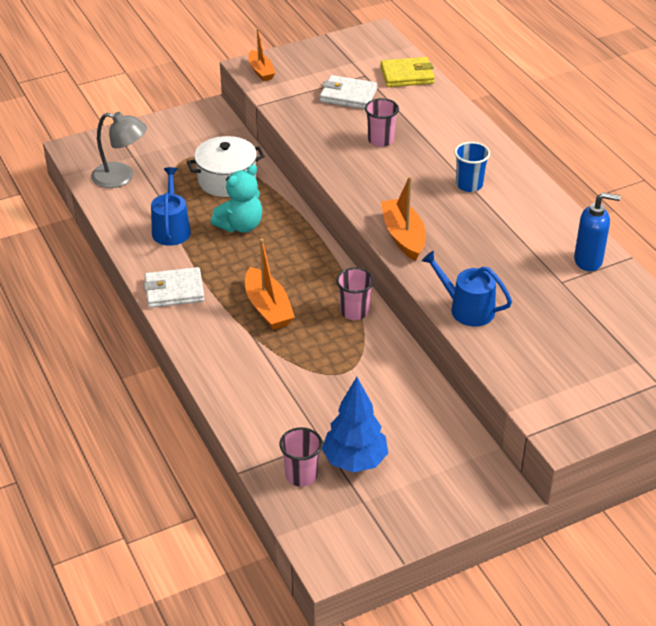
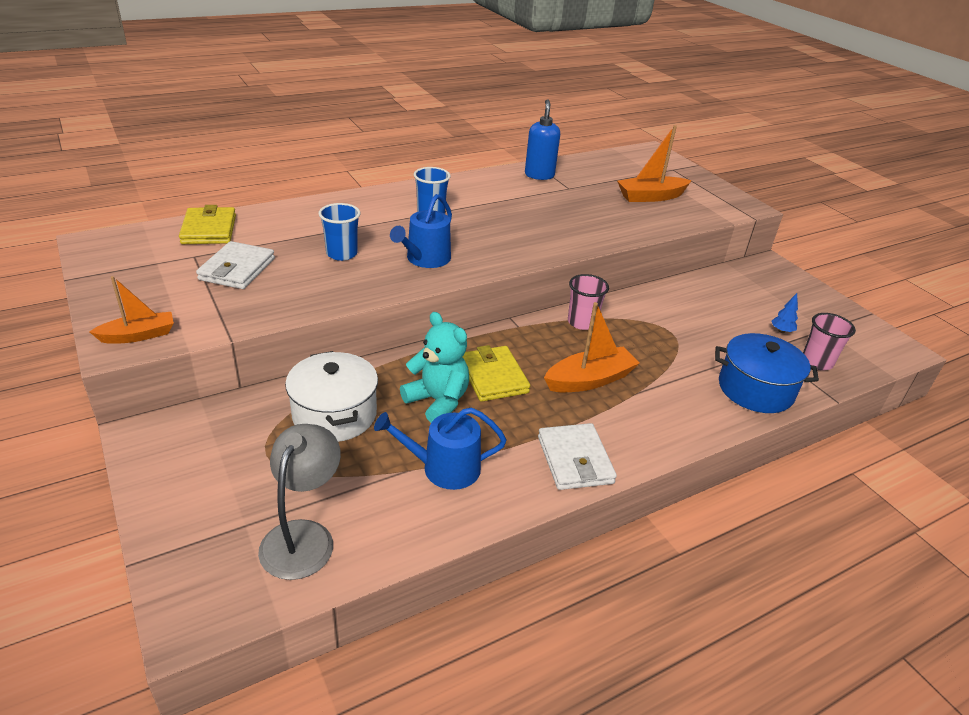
camera: 95 degrees left, 5 degrees down
(256, 415) = (755, 389): none -> blue pot
(270, 254) = (493, 377): none -> yellow wallet
(355, 461) = (781, 331): blue tree -> blue tree, size x0.42
(380, 140) = (341, 254): pink cup -> blue cup
(403, 236) = (517, 252): orange boat -> orange boat (651, 197)
(467, 309) = (617, 229): blue watering can -> blue watering can (425, 259)

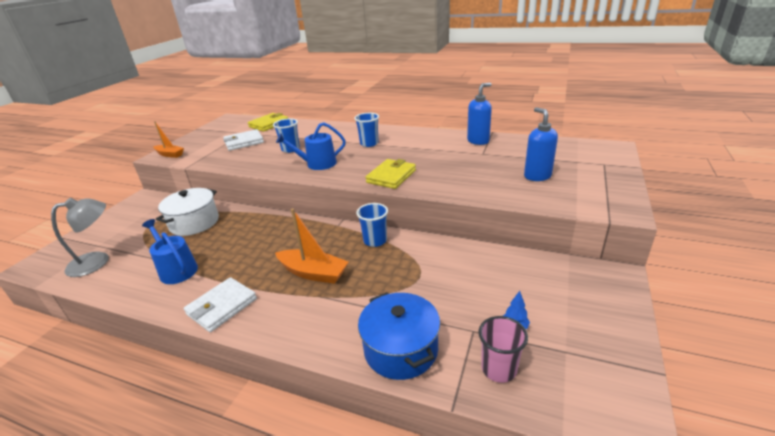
camera: 55 degrees right, 5 degrees down
(438, 401) = (233, 240): turquoise teddy bear -> none
(493, 377) = (275, 243): yellow wallet -> yellow wallet (391, 176)
(582, 322) = (375, 240): pink cup -> blue cup
(651, 197) = (537, 176): orange boat -> blue soap dispenser

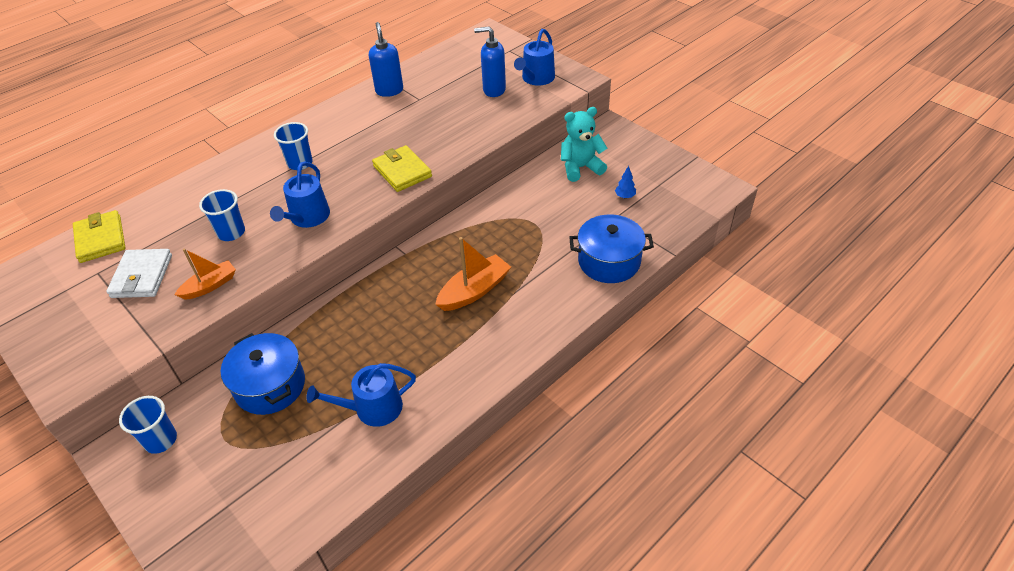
camera: 65 degrees left, 15 degrees up
(97, 261) = (276, 501): grey lamp -> none
(170, 154) = (78, 371): orange boat -> orange boat (210, 286)
(194, 223) = (270, 386): white pot -> blue pot
(222, 306) = (475, 370): white wallet -> none
(375, 240) = (458, 234): blue cup -> blue cup (160, 440)
(499, 369) = (655, 220): pink cup -> none
(526, 278) = (580, 167): none -> turquoise teddy bear
(584, 189) = (536, 78): none -> blue watering can

